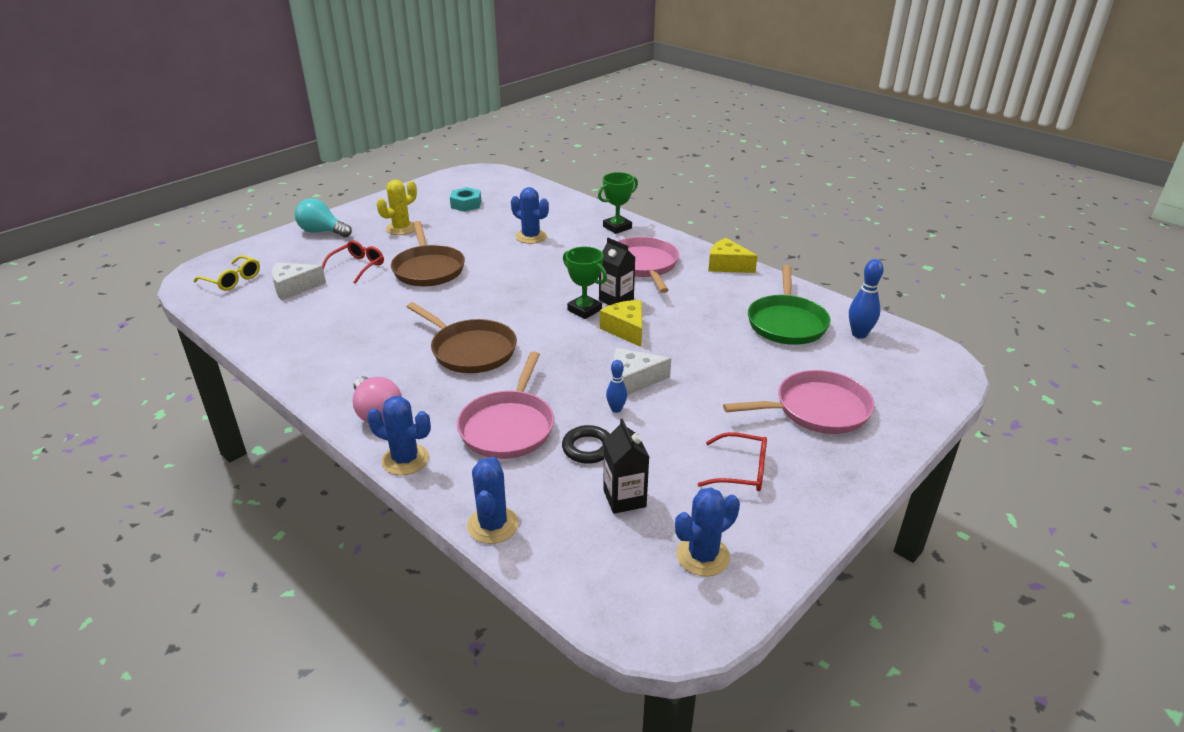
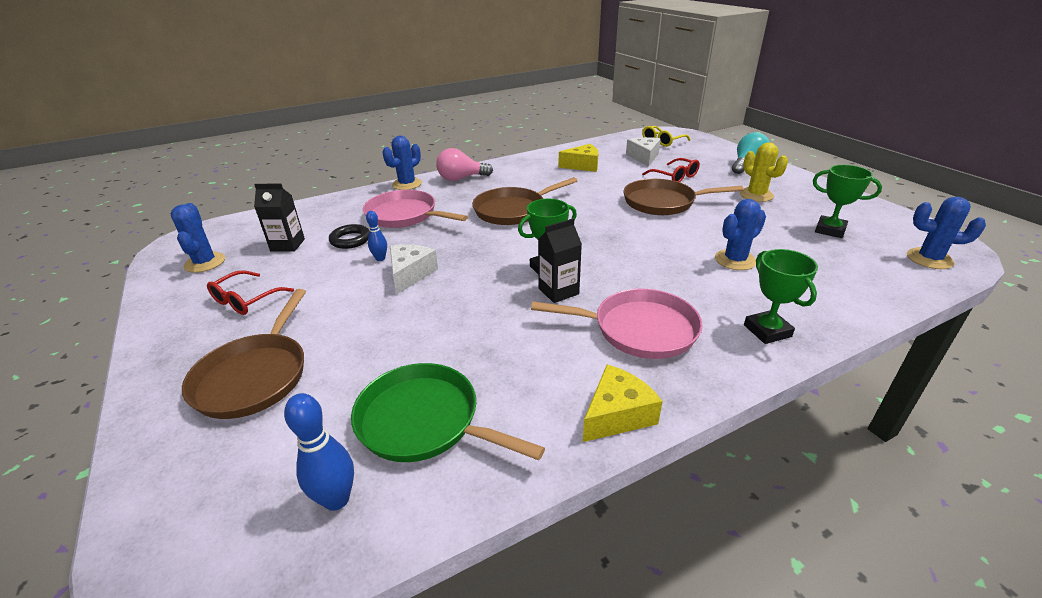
camera: 110 degrees right, 0 degrees up
(466, 204) = (830, 230): turquoise nut -> green trophy
(493, 525) = (323, 203): blue cactus -> blue cactus (929, 259)
(626, 329) = (495, 286): yellow cheese -> yellow cheese (583, 166)
(817, 409) = (255, 376): pink pan -> brown pan

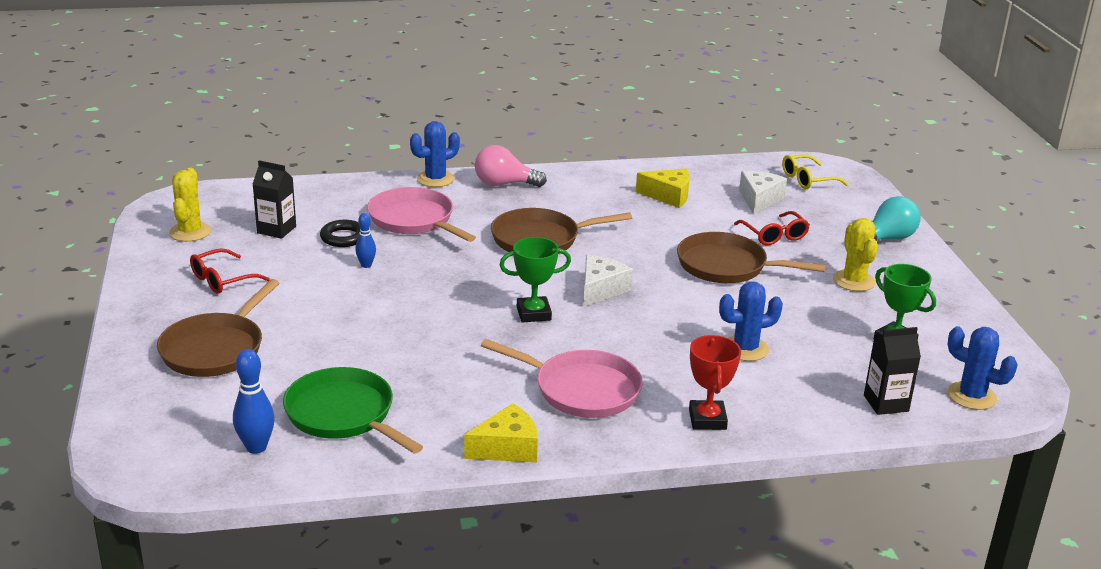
camera: 15 degrees right, 5 degrees down
(205, 263) = (190, 232): blue cactus -> yellow cactus
(410, 274) = (389, 288): white cheese -> white cheese (601, 289)
(558, 291) = (529, 338): black carton -> black carton (886, 403)
(767, 331) = (707, 419): green trophy -> red trophy

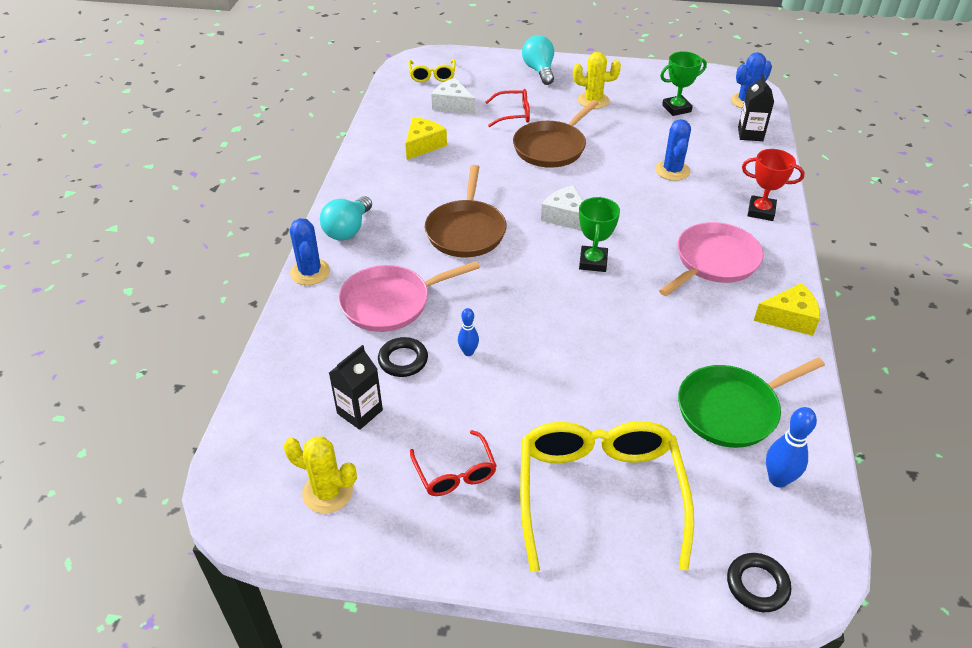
camera: 70 degrees left, 15 degrees up
(128, 439) = (757, 585): none -> black ring
(215, 349) = (599, 493): brown pan -> yellow glasses
(504, 184) = (348, 230): pink light bulb -> turquoise light bulb
(507, 448) = (789, 318): yellow cheese -> yellow cheese turned 90 degrees clockwise

